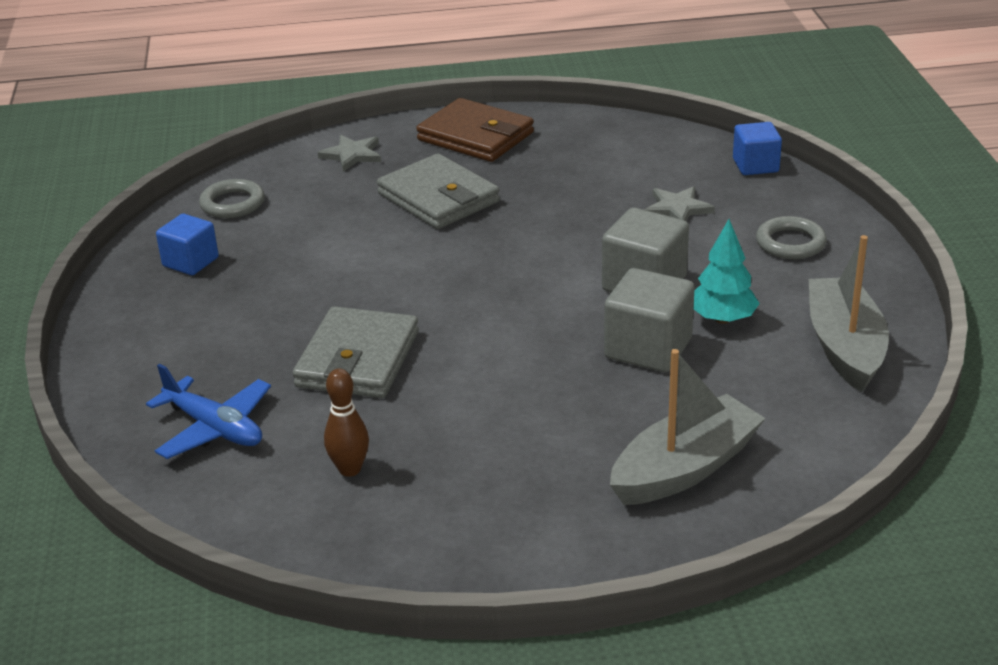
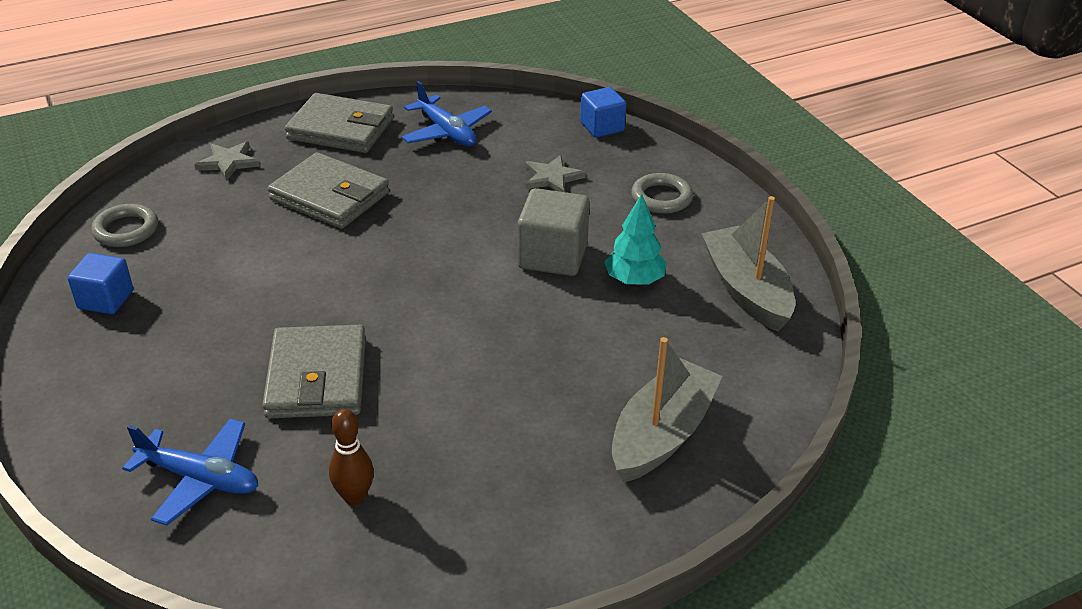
camera: 20 degrees left, 5 degrees up
(476, 136) = (341, 129): brown wallet -> grey wallet
(583, 151) = (446, 132): none -> blue plane
(648, 348) = (582, 320): grey cube -> none

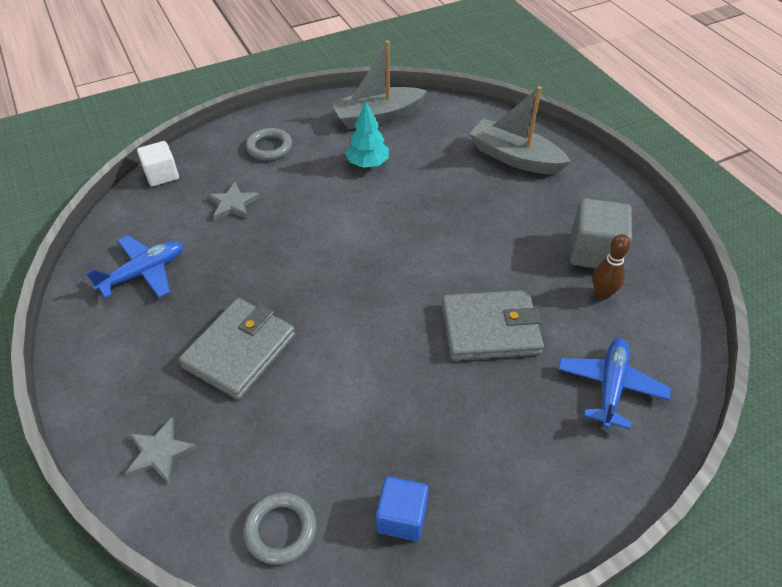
camera: 90 degrees left, 10 degrees up
(341, 129) = (115, 357): grey wallet -> none
(553, 256) = (339, 203): grey cube -> grey cube (594, 252)
(602, 127) = (162, 175): blue cube -> white cube

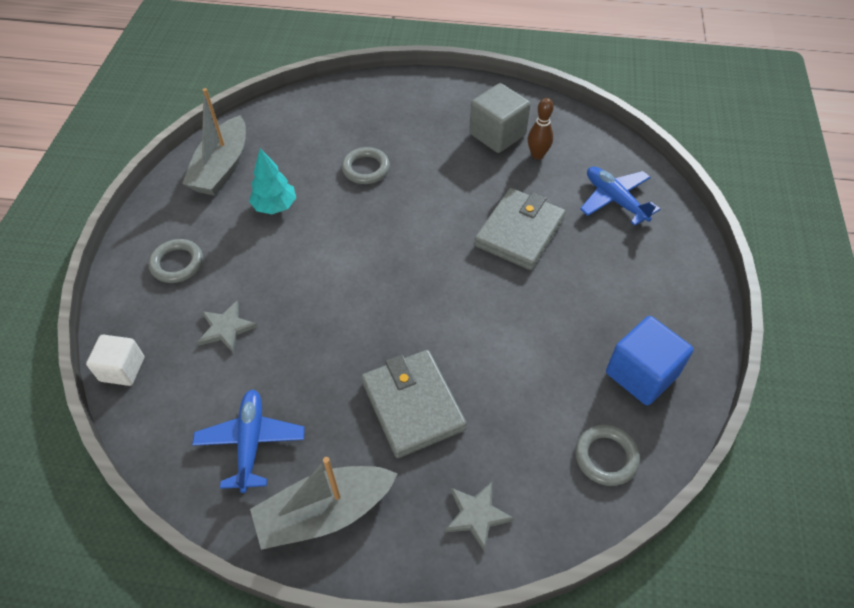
camera: 55 degrees left, 5 degrees up
(402, 517) = (641, 374): blue cube -> blue cube, size x1.51
(458, 191) = (366, 169): none -> grey ring
(515, 158) = (363, 116): grey boat -> grey boat (325, 512)

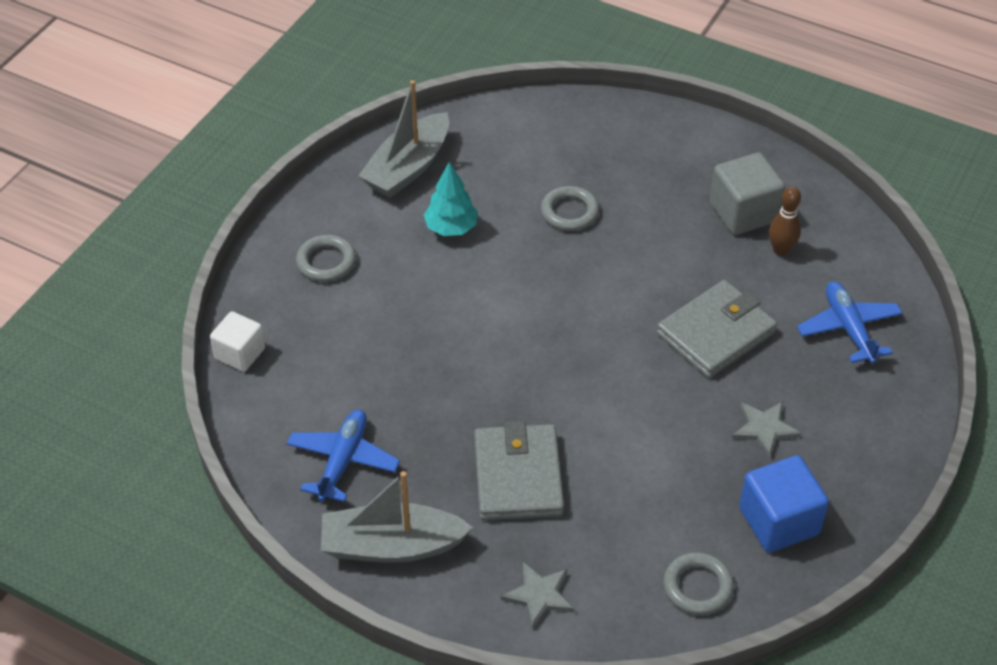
camera: 20 degrees right, 5 degrees down
(226, 328) = (355, 343): grey star -> grey star (764, 429)

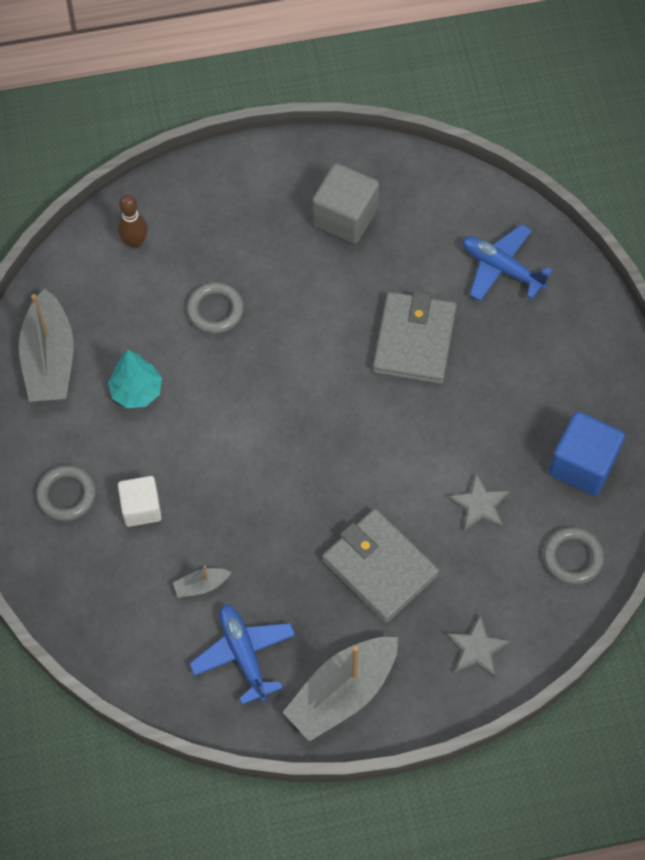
camera: 40 degrees left, 15 degrees up
(240, 353) = (77, 627): white cube -> white cube (141, 508)
(361, 390) = (201, 585): none -> grey boat
(764, 429) = (513, 397): grey star -> grey star (479, 505)
(781, 250) = (399, 232): brown bowling pin -> brown bowling pin (135, 242)

